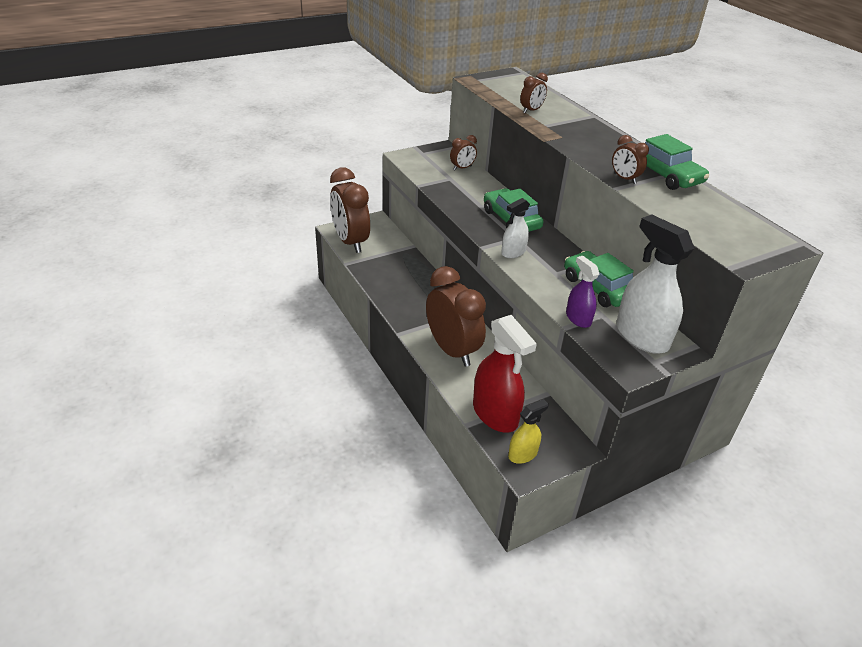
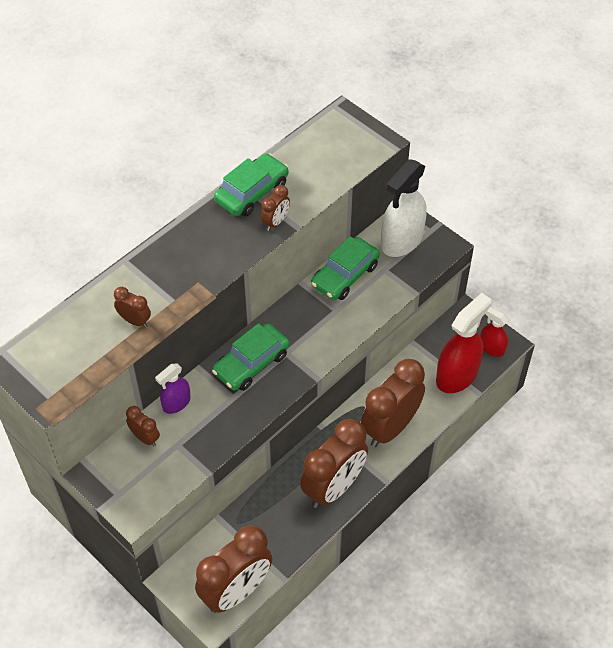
camera: 105 degrees left, 15 degrees up
(408, 303) = (333, 487): none -> brown clock
(513, 252) = (316, 350): white spray bottle -> none
(523, 454) = (491, 348): yellow spray bottle -> red spray bottle
(578, 318) = (399, 285): purple spray bottle -> purple spray bottle (176, 403)

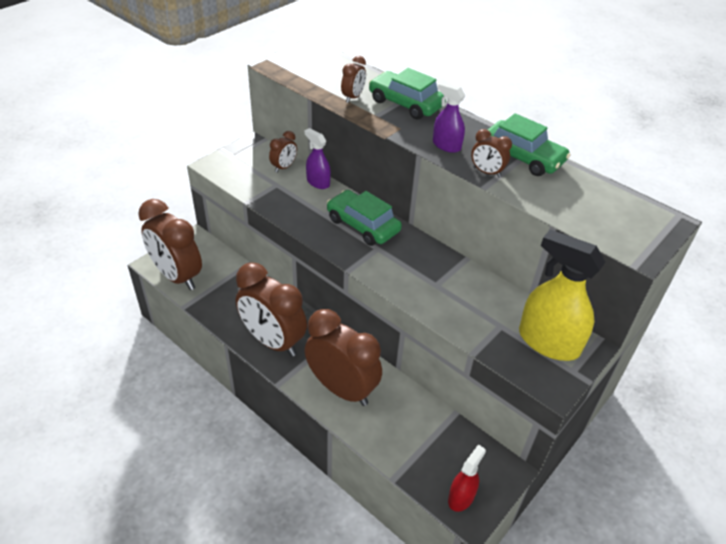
camera: 85 degrees right, 10 degrees down
(231, 247) = (446, 145): none -> purple spray bottle
(345, 275) = (484, 291): green car -> green car (406, 103)
(401, 240) = (548, 342): white spray bottle -> yellow spray bottle
(457, 375) = (415, 456): red spray bottle -> none

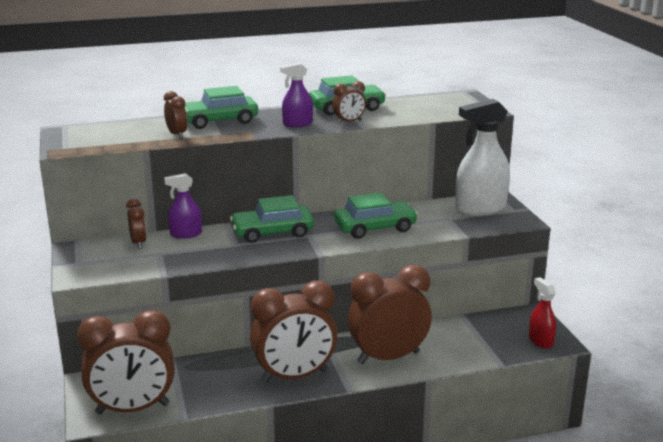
camera: 55 degrees left, 20 degrees down
(429, 283) = (375, 228): none -> green car
(548, 342) = (480, 208): yellow spray bottle -> white spray bottle

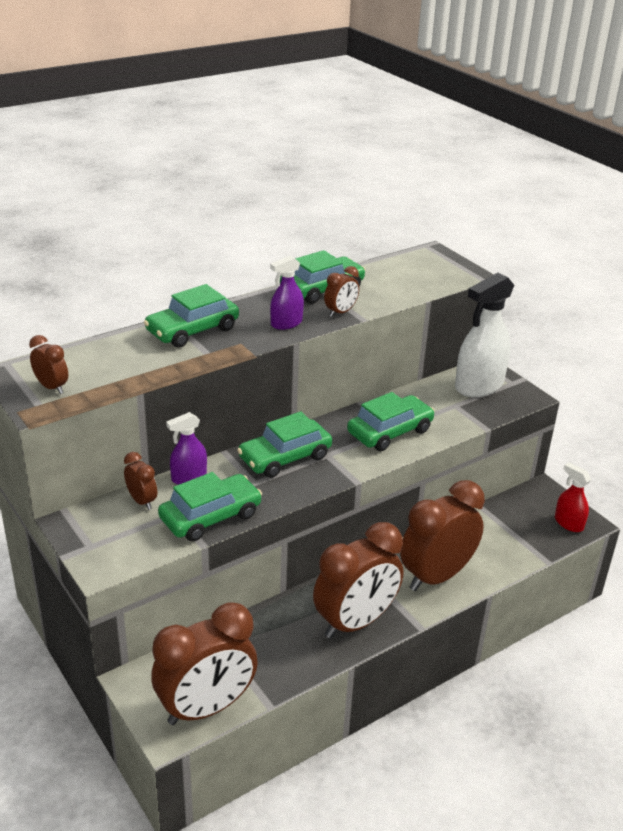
camera: 20 degrees left, 10 degrees up
(177, 134) = (159, 361): brown clock -> brown clock (52, 387)
(183, 259) = (210, 516): none -> green car

